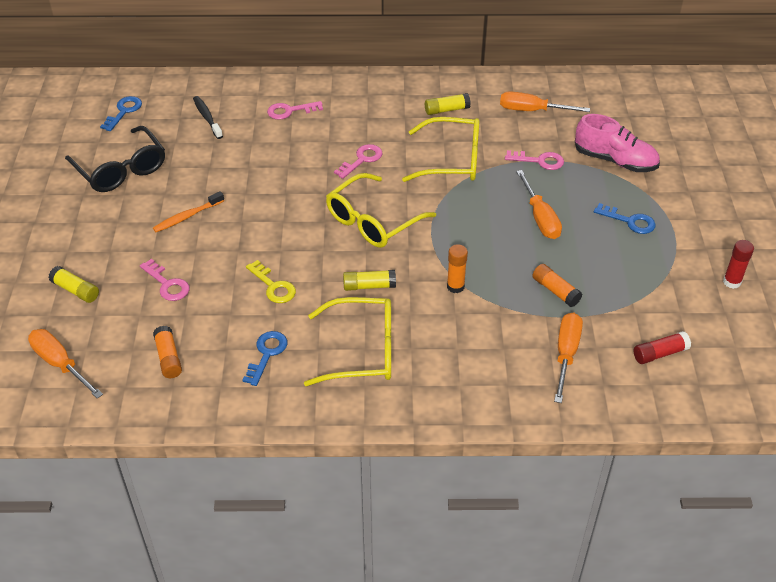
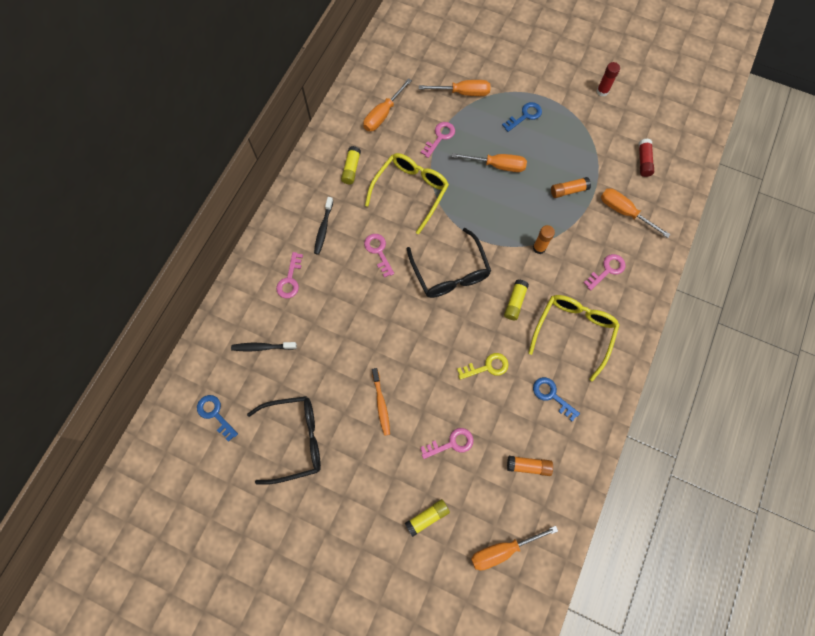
camera: 65 degrees left, 25 degrees up
(362, 114) = (323, 229): none -> black toothbrush
(373, 221) = (450, 272): yellow glasses -> black glasses
(469, 360) = (607, 270): none -> pink key
(615, 161) = (463, 92): pink shoe -> orange screwdriver

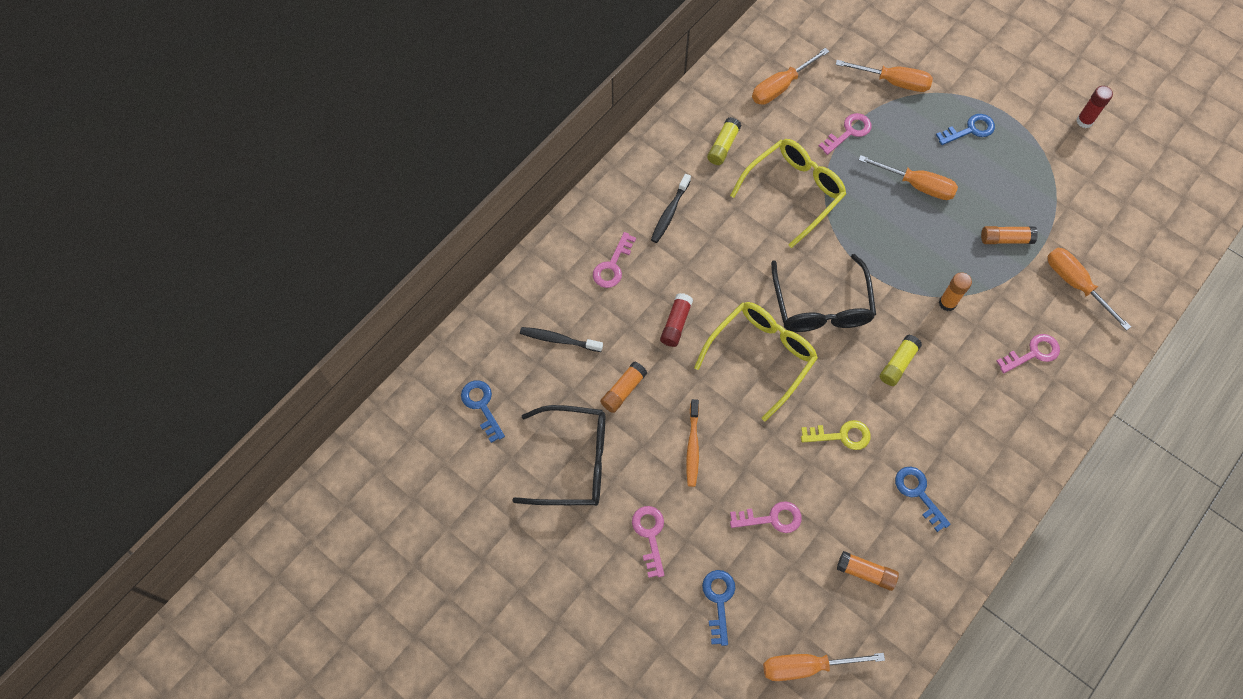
camera: 15 degrees right, 5 degrees down
(320, 374) = (623, 390): none -> orange glue stick
(378, 251) = (734, 257): pink key -> pink key (650, 535)
(427, 517) = (718, 600): yellow glue stick -> blue key
(573, 332) = (967, 420): yellow glasses -> yellow glasses (761, 356)
(643, 161) = (1119, 225): red glue stick -> red glue stick (676, 324)

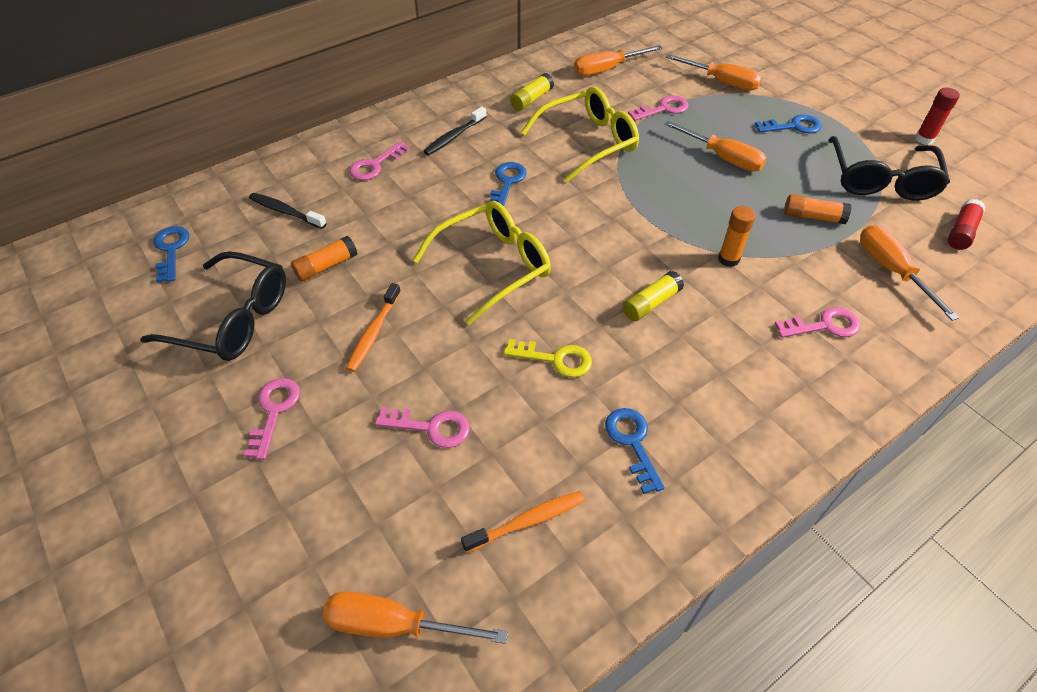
camera: 15 degrees right, 15 degrees down
(676, 324) = (414, 221): red glue stick -> red glue stick (961, 232)
(718, 600) = (318, 506): blue key -> blue key (507, 182)
(821, 306) = (580, 235): black glasses -> black glasses (881, 180)
(866, 573) = (527, 521): orange glue stick -> orange toothbrush

